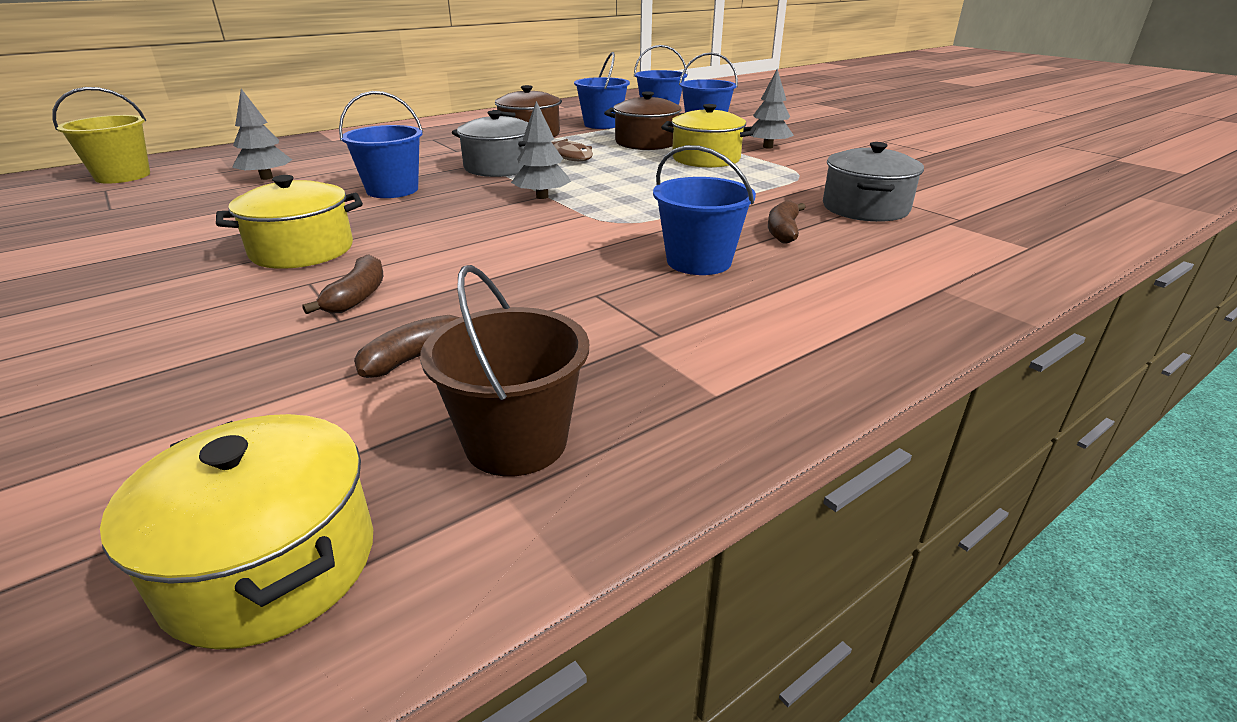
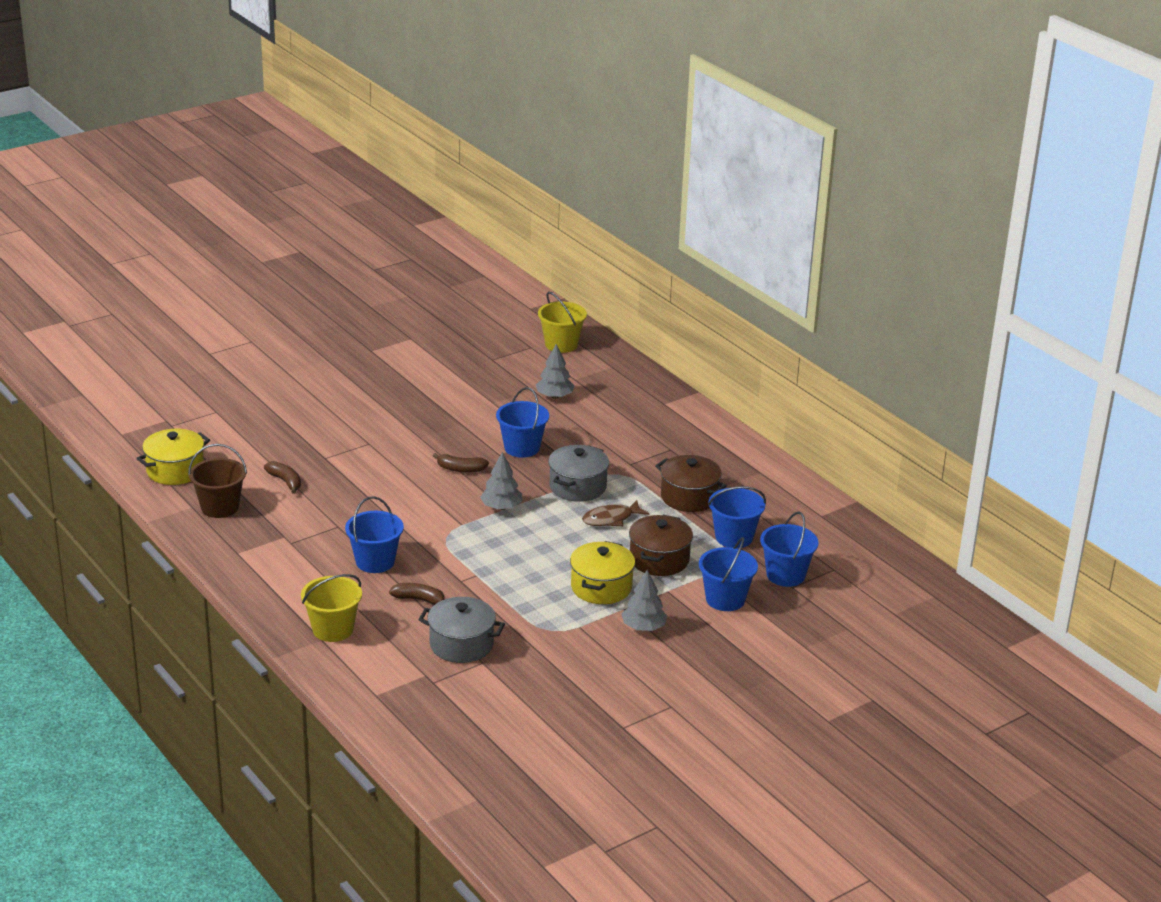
camera: 90 degrees right, 0 degrees up
(302, 250) = (413, 434): yellow pot -> none
(357, 297) = (349, 459): brown banana -> brown banana (460, 469)
(906, 282) = (333, 629): none -> yellow bucket

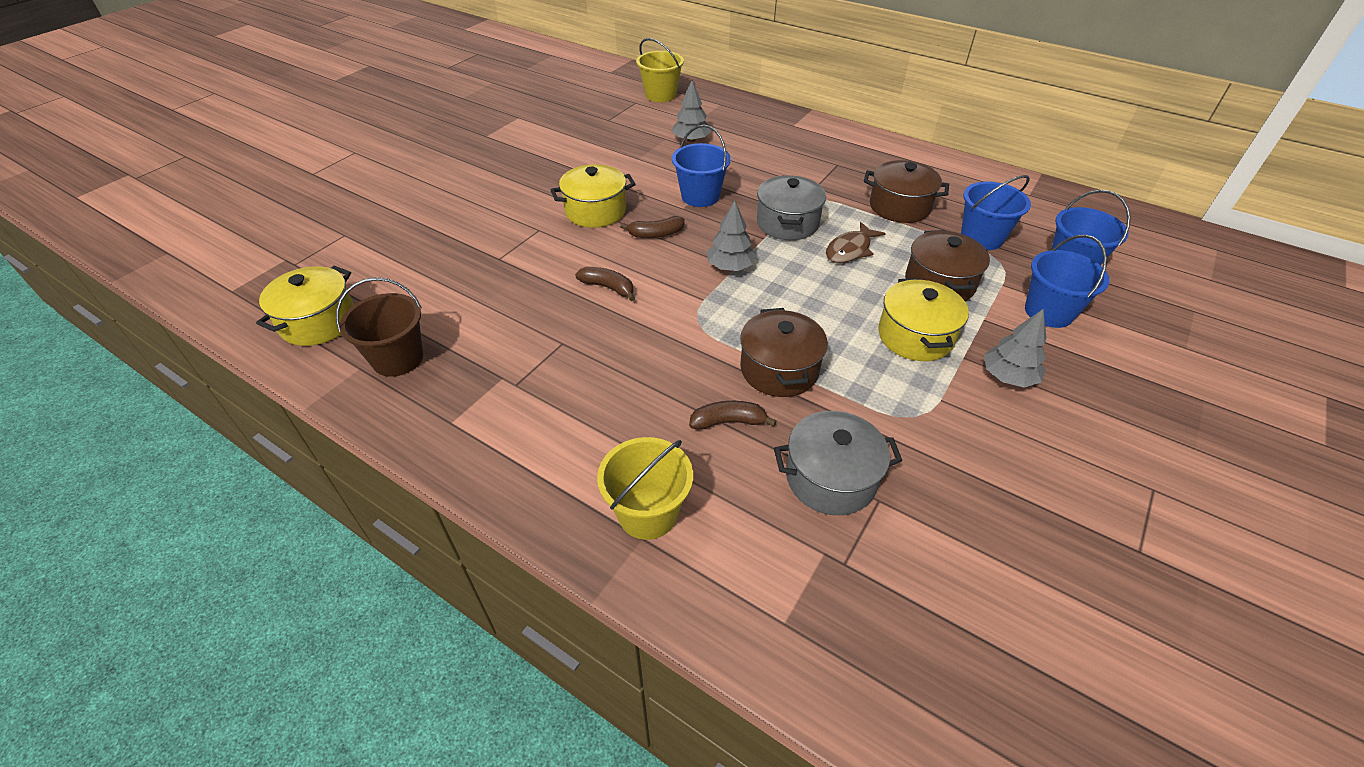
camera: 20 degrees left, 15 degrees up
(285, 481) = (466, 300): brown banana -> brown banana (608, 287)
(375, 562) = (637, 381): blue bucket -> none
(424, 439) = (595, 211): none -> yellow pot
(480, 581) = (779, 369): none -> brown pot

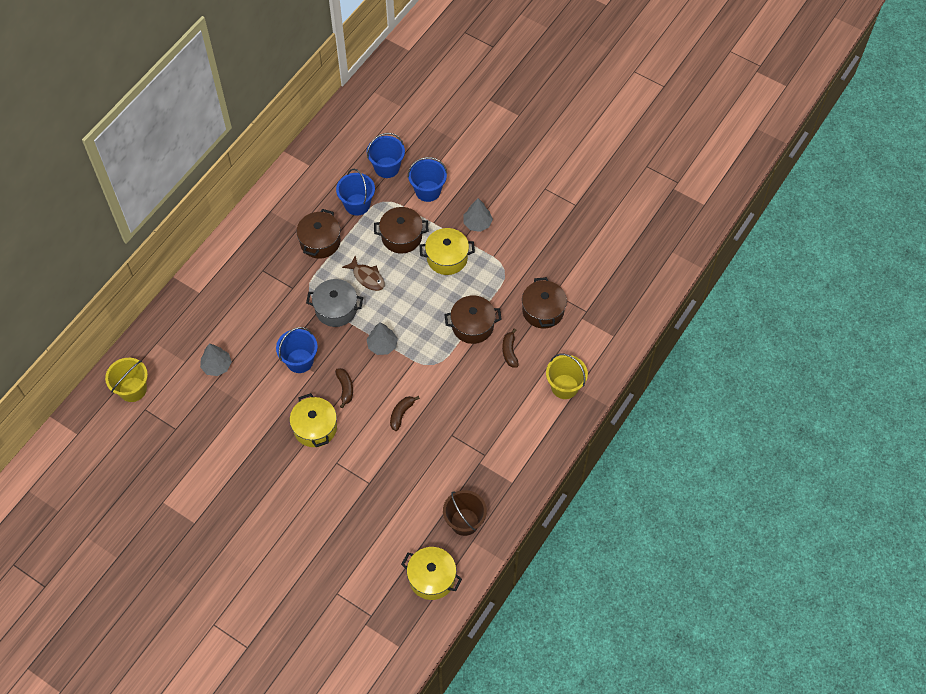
camera: 90 degrees left, 15 degrees up
(830, 478) = (543, 311): grey pot -> brown pot

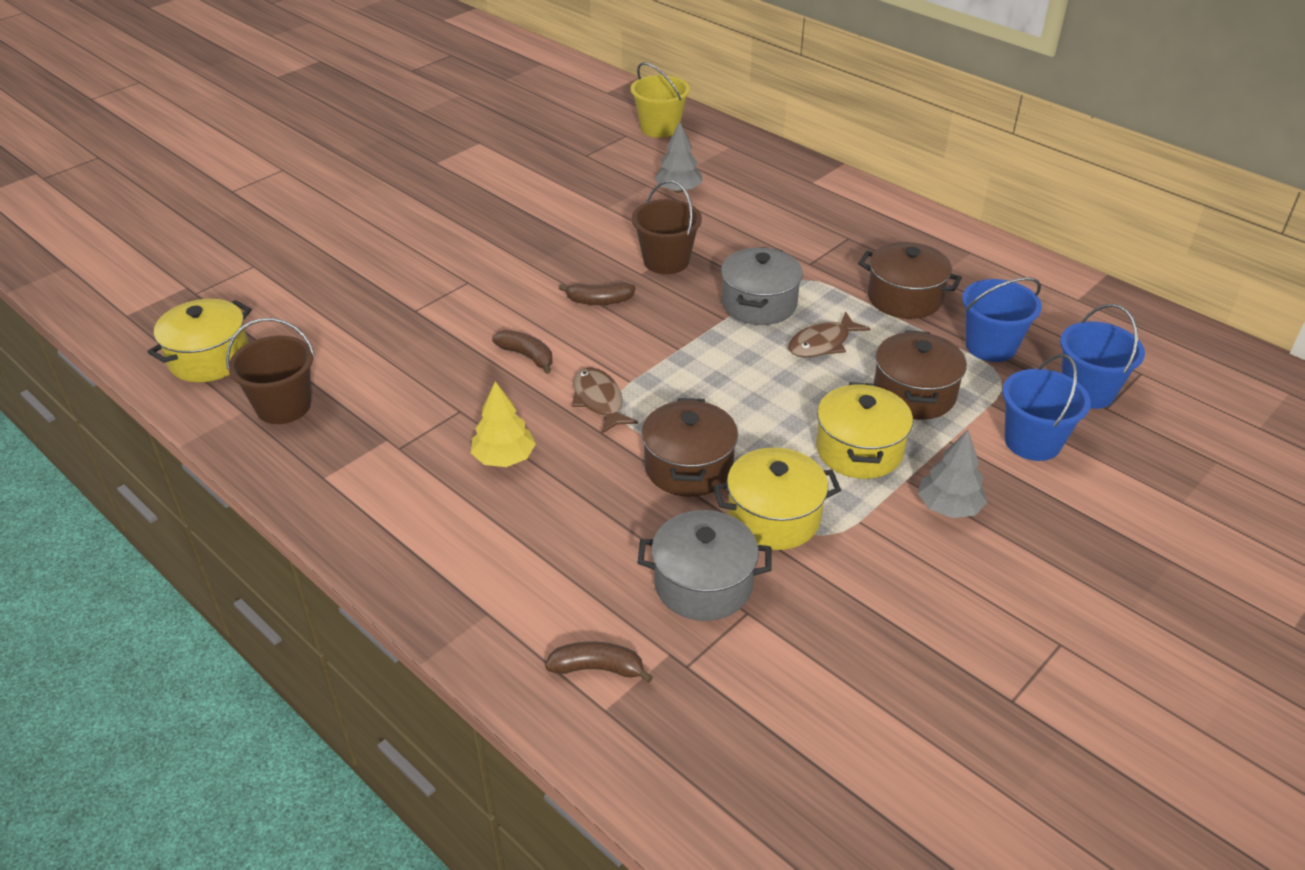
camera: 100 degrees right, 20 degrees down
(300, 361) = (666, 261): blue bucket -> brown bucket
(315, 428) = (538, 267): yellow pot -> yellow pot (774, 517)
(382, 345) = (673, 348): grey tree -> none
(432, 372) = (599, 401): none -> brown fish
(482, 405) = (504, 458): none -> yellow tree
(509, 351) = (613, 514): brown banana -> brown banana (598, 668)
(543, 311) = (703, 584): brown pot -> grey pot
(564, 386) = (500, 591): yellow bucket -> none

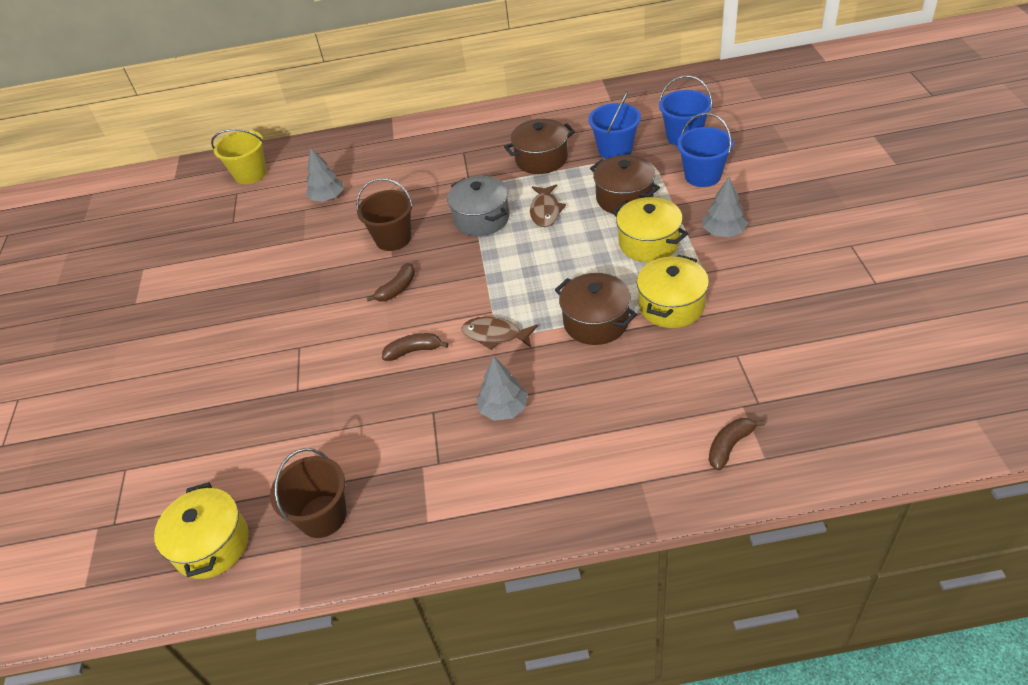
camera: 45 degrees left, 5 degrees up
(504, 458) = (503, 409): yellow tree -> grey tree
(703, 584) = (699, 363): grey pot -> none

